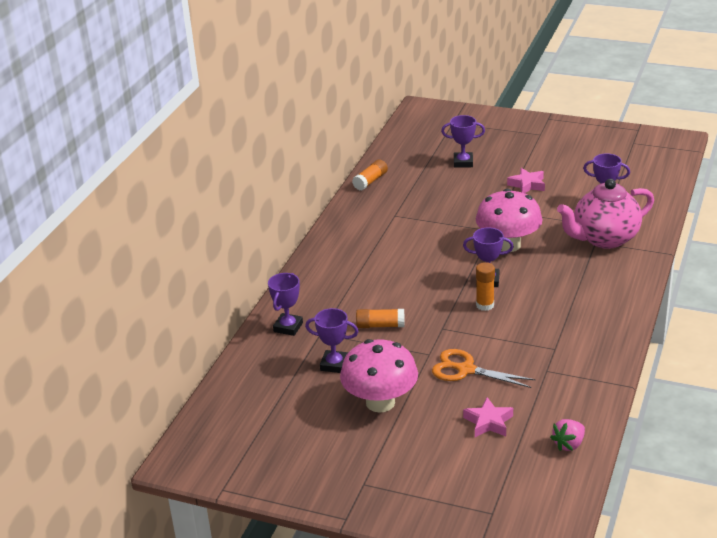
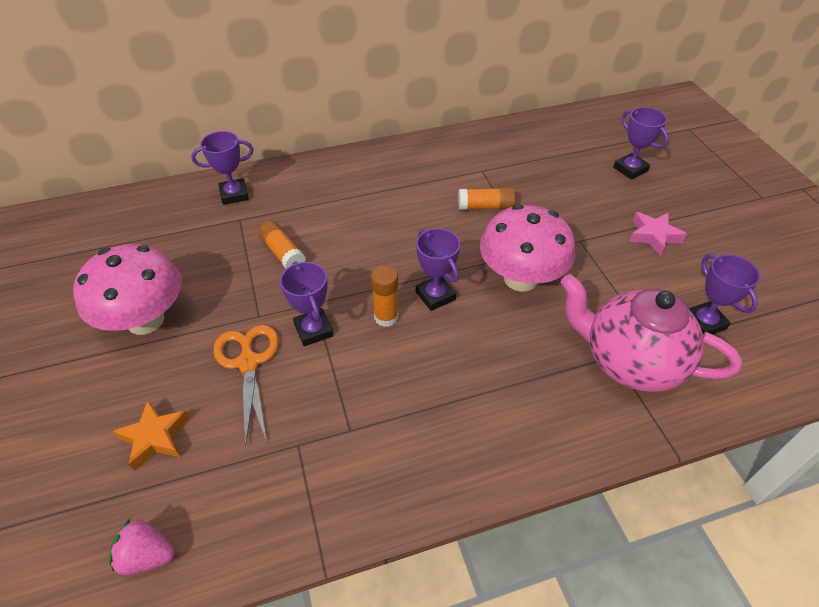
camera: 50 degrees right, 15 degrees up
(334, 364) = (193, 254): purple trophy -> purple trophy (313, 330)
(370, 181) = (520, 128): orange glue stick -> orange glue stick (485, 207)
(488, 422) = (155, 437): pink star -> orange star

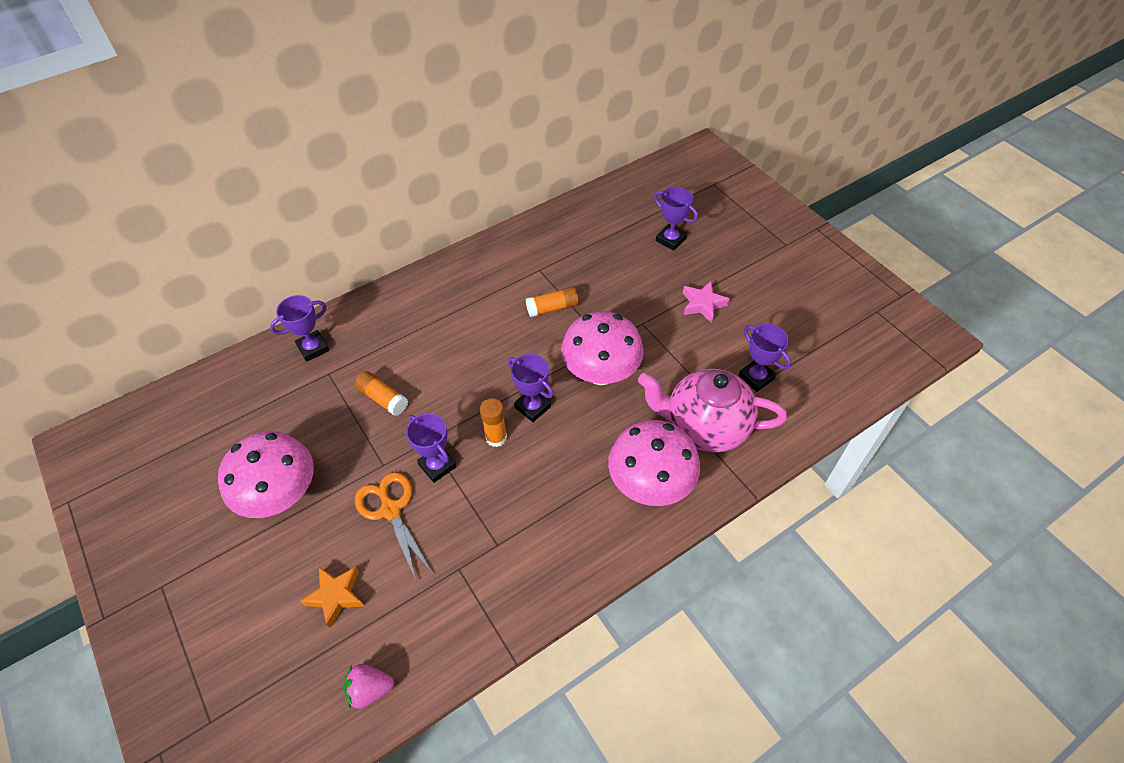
camera: 15 degrees left, 5 degrees up
(548, 408) = (650, 484): none -> pink mushroom

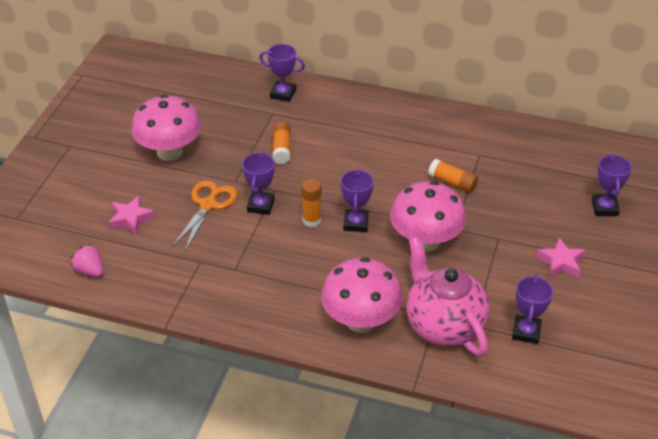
camera: 50 degrees right, 10 degrees down
(336, 596) = (131, 218): orange star -> pink star

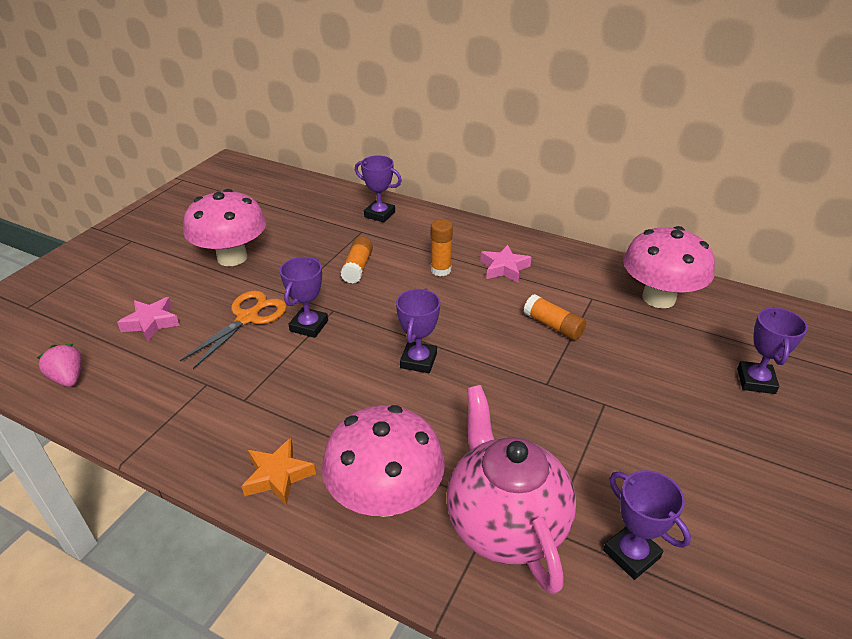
camera: 10 degrees right, 5 degrees down
(282, 317) = (278, 476): none -> orange star
(311, 220) = (364, 350): orange glue stick -> orange glue stick (441, 270)
(425, 241) = (504, 395): pink mushroom -> pink mushroom (658, 298)
(526, 332) = (631, 554): purple trophy -> purple trophy turned 60 degrees counterclockwise
(561, 262) = (691, 450): pink star -> pink star (504, 268)

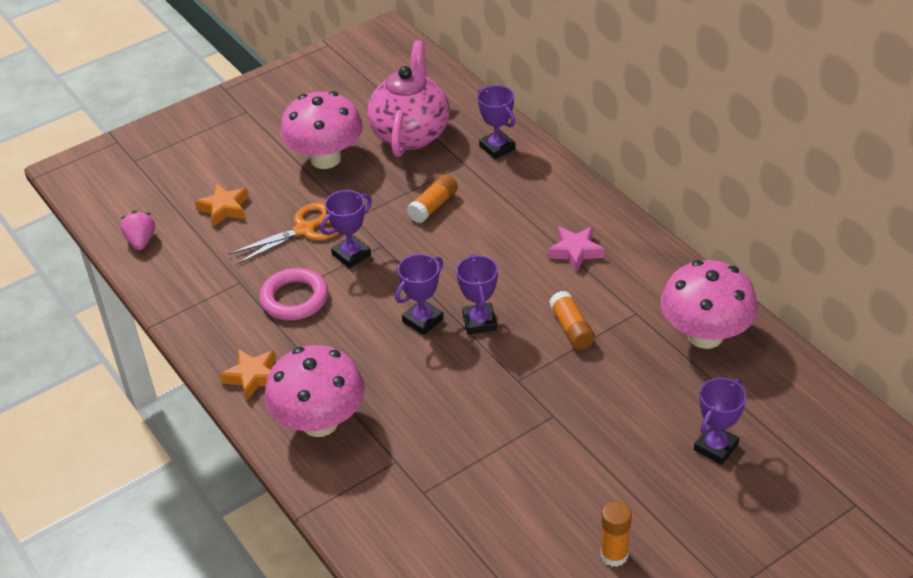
camera: 30 degrees right, 5 degrees up
(151, 323) = (224, 208): pink star -> orange star
(276, 381) = (294, 298): none -> pink ring
(441, 270) = (510, 234): orange glue stick -> orange glue stick (614, 555)
(505, 523) = (393, 474): pink teapot -> pink teapot (411, 134)
(631, 554) = (469, 531): purple trophy -> purple trophy (479, 322)

